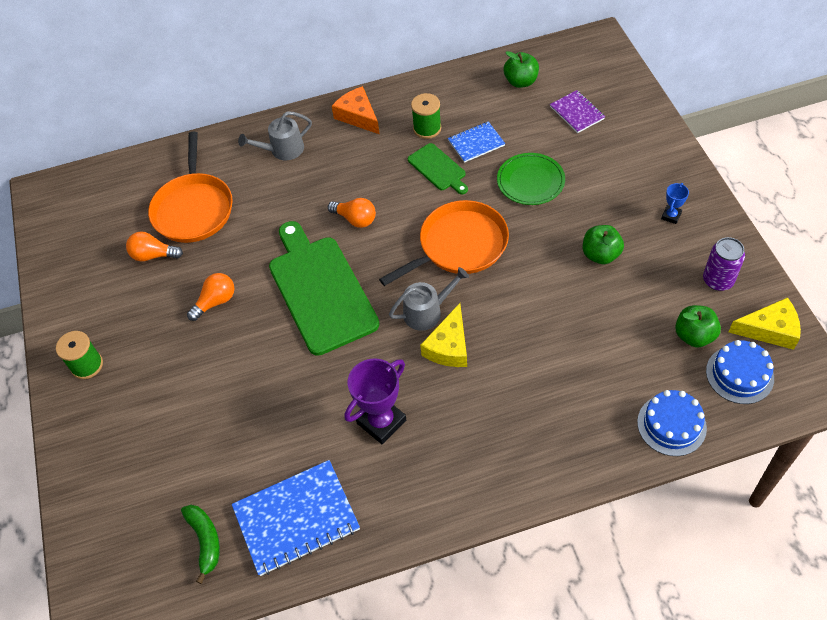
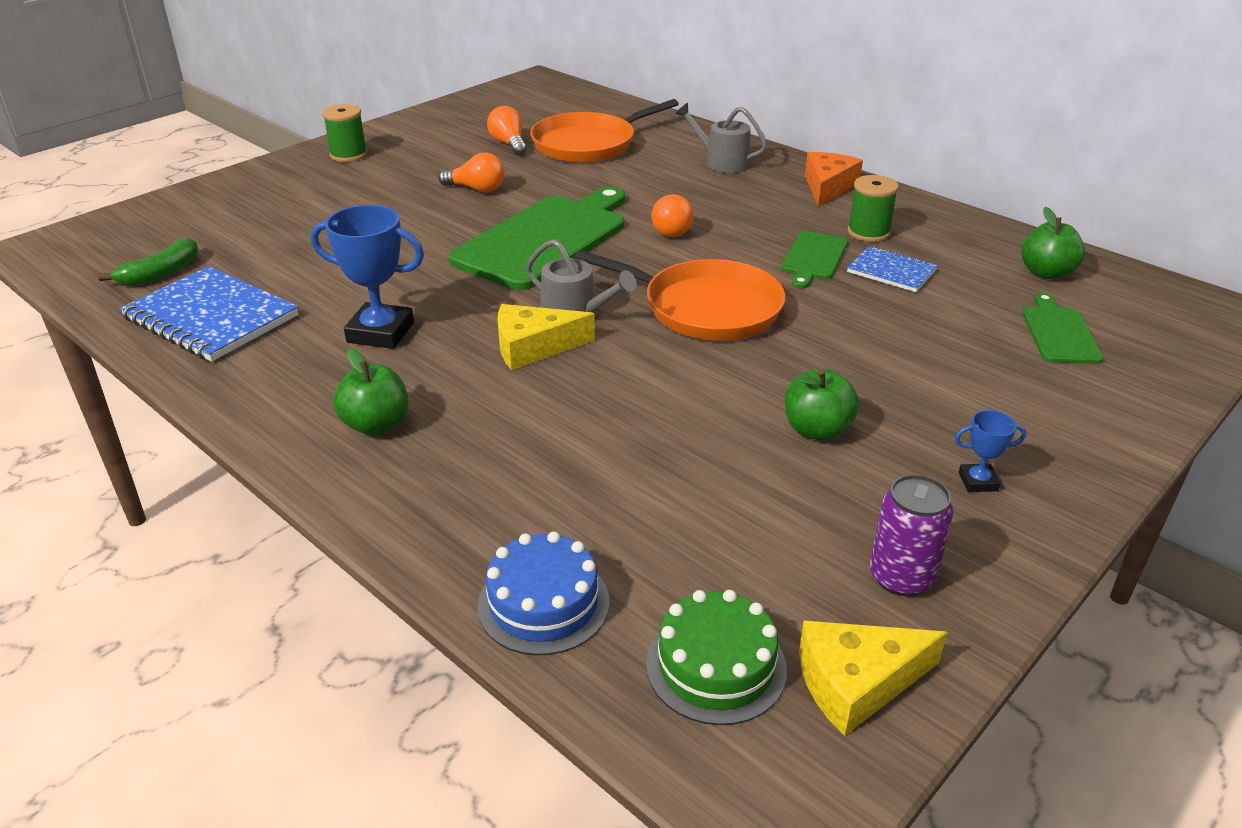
camera: 55 degrees right, 20 degrees down
(381, 422) = (380, 332): purple trophy -> blue trophy
(530, 181) = (880, 330): green plate -> none
(577, 113) = (1059, 333): purple notebook -> green cutting board
(694, 335) = (752, 580): green apple -> green apple (376, 424)
(739, 374) = (716, 666): blue cake -> green cake
(769, 330) = (856, 683): yellow cheese -> yellow cheese turned 105 degrees clockwise

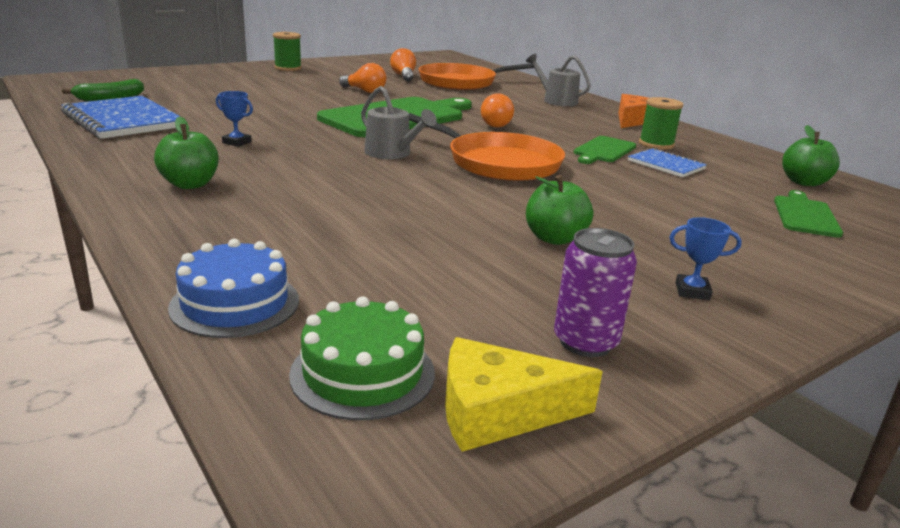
camera: 10 degrees right, 10 degrees down
(380, 332) = (237, 142): blue trophy -> blue trophy, size x0.50
(533, 347) = (346, 164): yellow cheese -> none

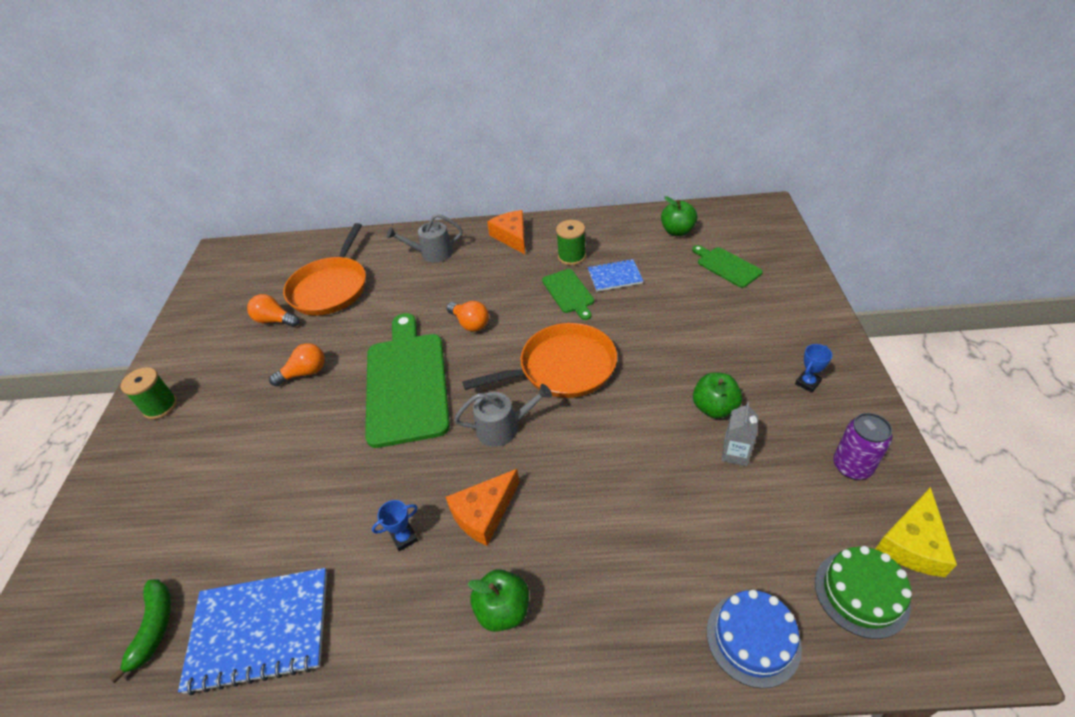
camera: 50 degrees left, 20 degrees up
(288, 162) = (484, 513): none -> orange cheese
(500, 259) = (735, 453): none -> grey carton

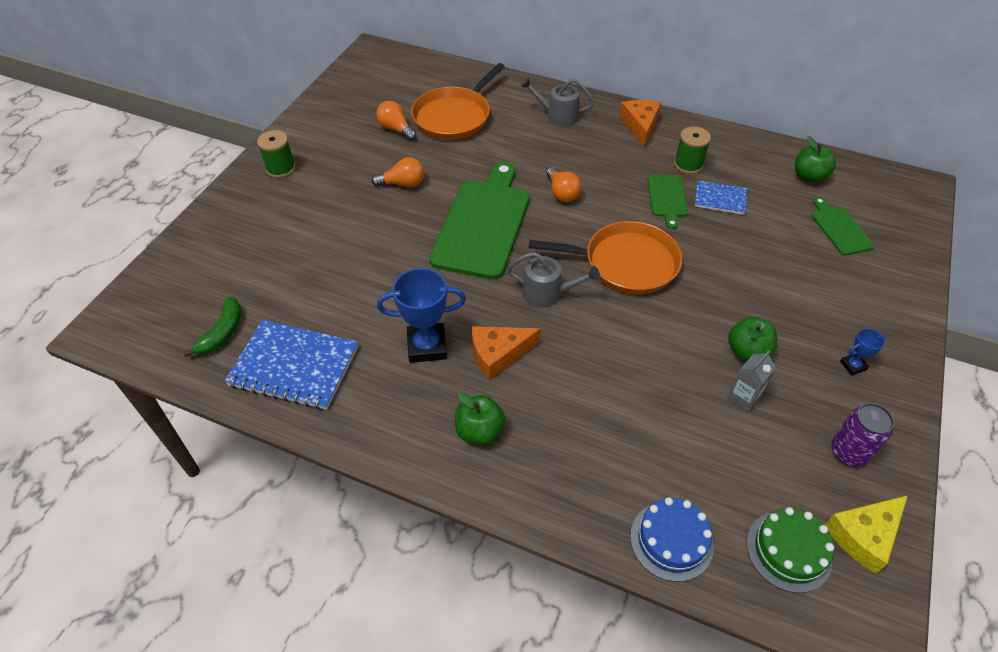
camera: 20 degrees right, 5 degrees up
(404, 538) = (427, 346): blue trophy -> blue trophy, size x2.01

